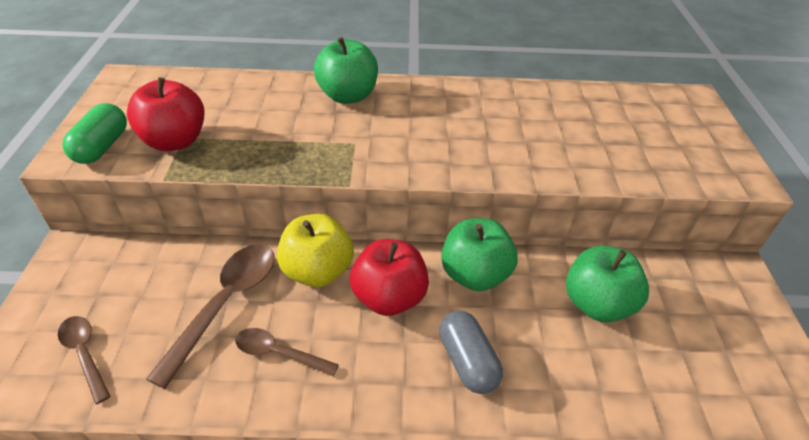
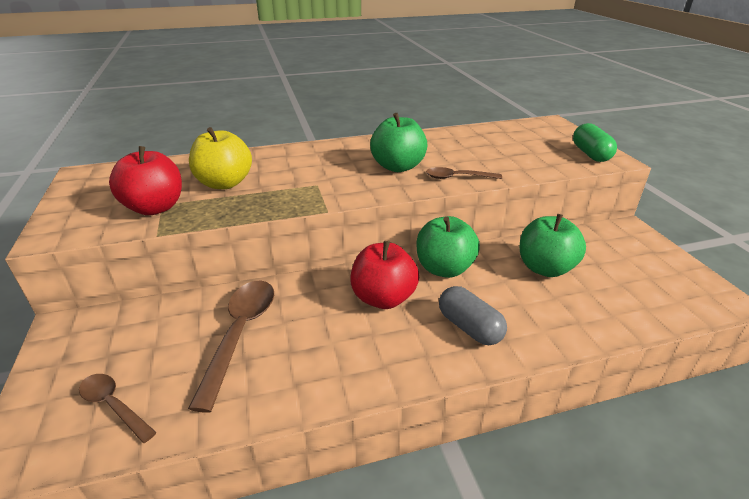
camera: 15 degrees left, 10 degrees down
(102, 147) = (84, 223): green capsule -> green capsule (590, 154)
(279, 353) = (307, 359): brown spoon -> brown spoon (457, 177)
(317, 271) = (313, 293): yellow apple -> yellow apple (224, 183)
(348, 96) = (295, 157): green apple -> green apple (398, 167)

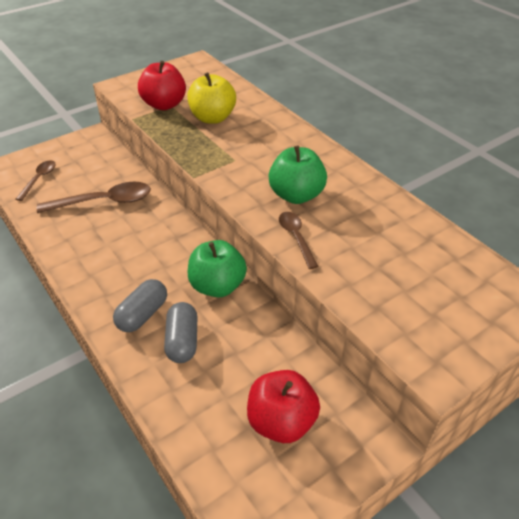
camera: 70 degrees right, 10 degrees up
(383, 298) = (163, 258): red apple -> red apple (281, 421)
(515, 304) = (182, 341): none -> grey capsule
(545, 268) = (249, 360): green apple -> none
(590, 154) = (438, 346): green capsule -> none

